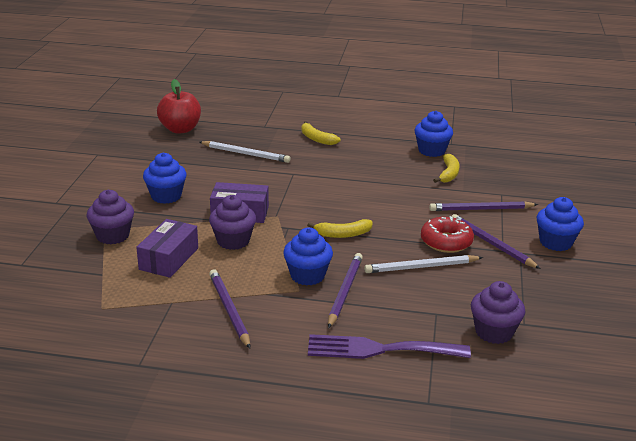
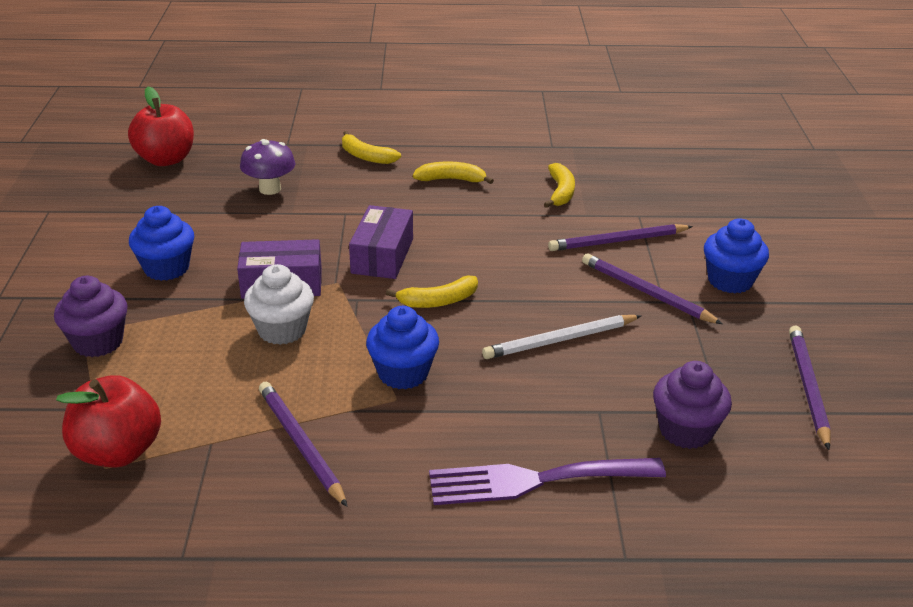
camera: 10 degrees left, 5 degrees up
(112, 300) = (118, 451): none -> red apple
(169, 259) = (192, 370): purple box -> purple box (382, 256)
(233, 241) = (282, 330): purple cupcake -> white cupcake
(245, 154) = (270, 189): white pencil -> purple mushroom
(344, 291) = (462, 392): purple pencil -> purple pencil (807, 387)
(372, 159) = (451, 179): none -> yellow banana
(431, 151) = (529, 159): blue cupcake -> none
(446, 242) = (584, 296): red donut -> none

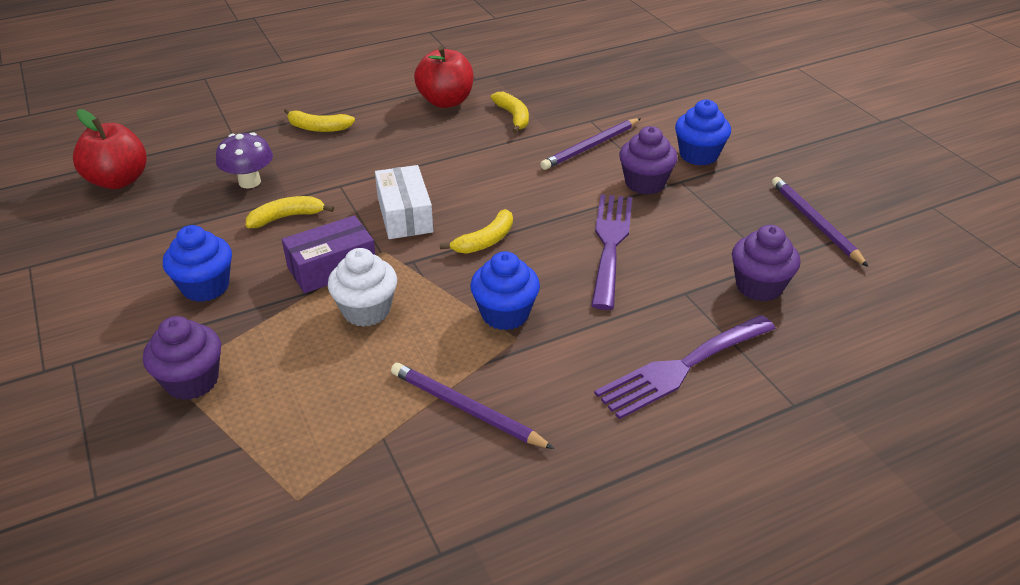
camera: 25 degrees left, 5 degrees up
(118, 451) = (299, 479): red apple -> red apple (446, 101)
(382, 256) = (405, 215): purple box -> white box
(451, 179) = (412, 129): yellow banana -> yellow banana (286, 217)
(560, 340) = (610, 243): white pencil -> purple fork
(646, 292) = (645, 183): purple pencil -> purple cupcake

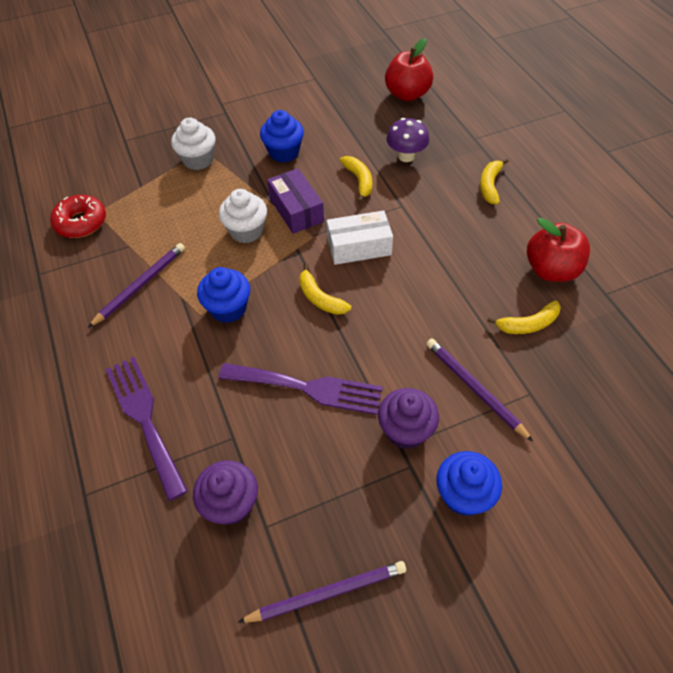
camera: 95 degrees right, 15 degrees up
(192, 381) = (198, 160): purple cupcake -> white cupcake
(318, 517) = (81, 222): none -> red donut

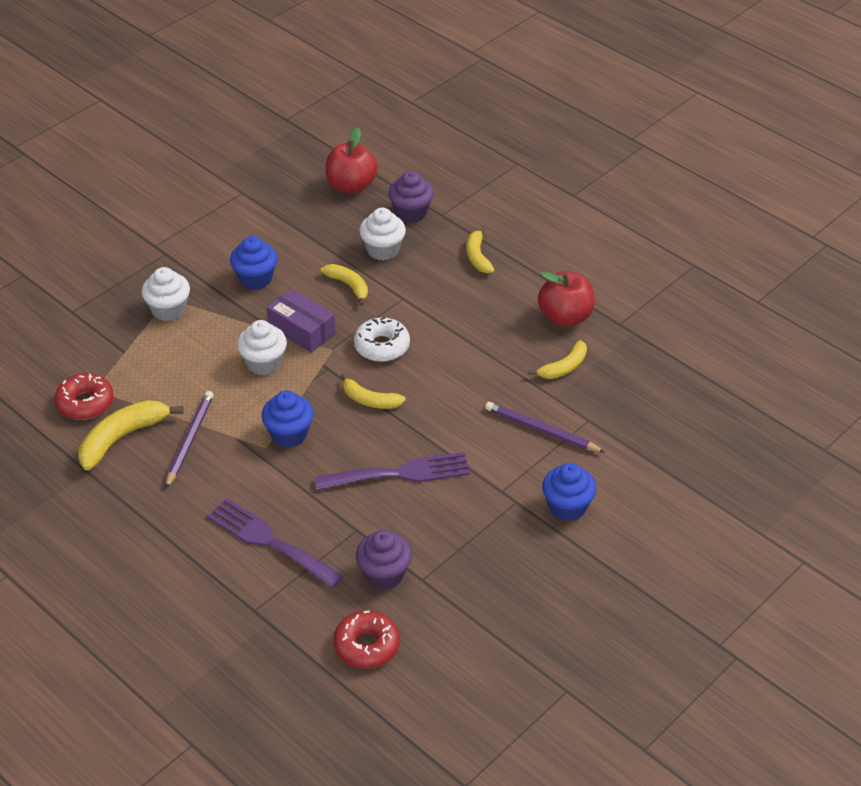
camera: 25 degrees left, 10 degrees down
(88, 264) = (122, 438): none -> yellow banana
(164, 591) = (366, 646): none -> red donut
(327, 593) = (494, 603): purple pencil -> none
(359, 247) = (382, 346): white box -> white donut
(406, 156) = (383, 250): purple mushroom -> white cupcake
(406, 430) = (500, 478): purple cupcake -> purple cupcake (411, 213)

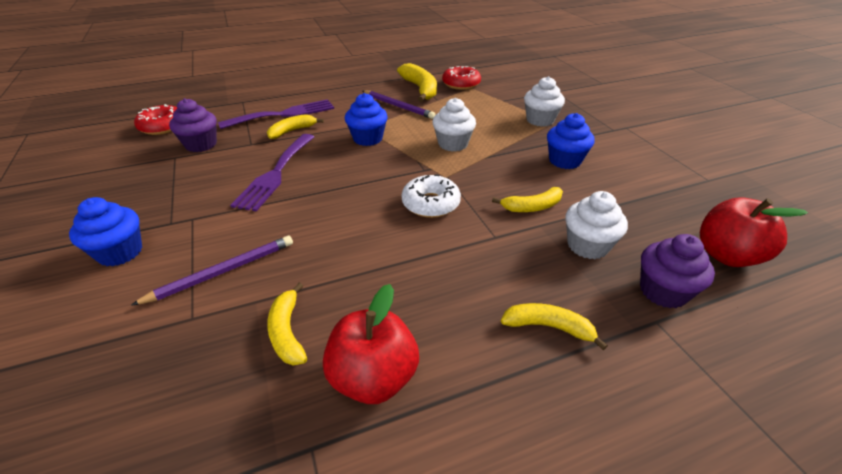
camera: 115 degrees right, 5 degrees down
(302, 330) = (481, 168): purple box -> none
(370, 400) = (368, 180): yellow banana -> yellow banana (292, 131)

